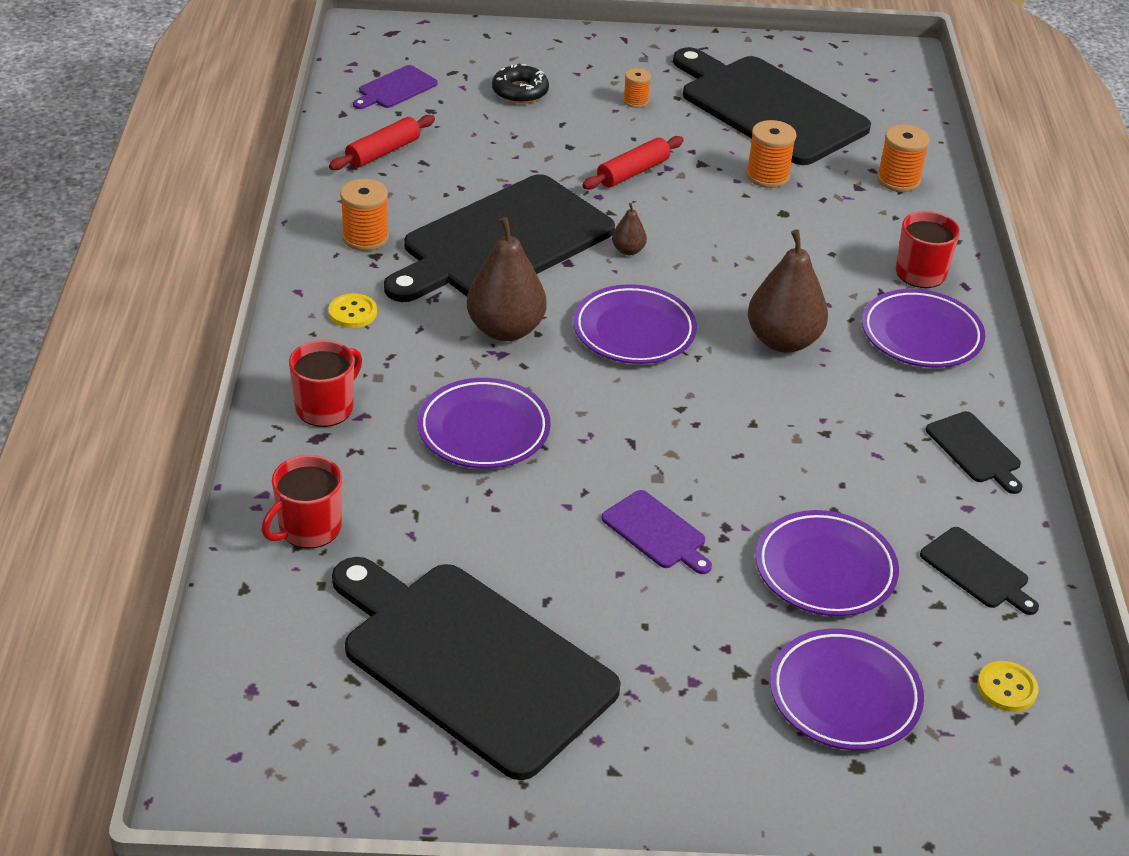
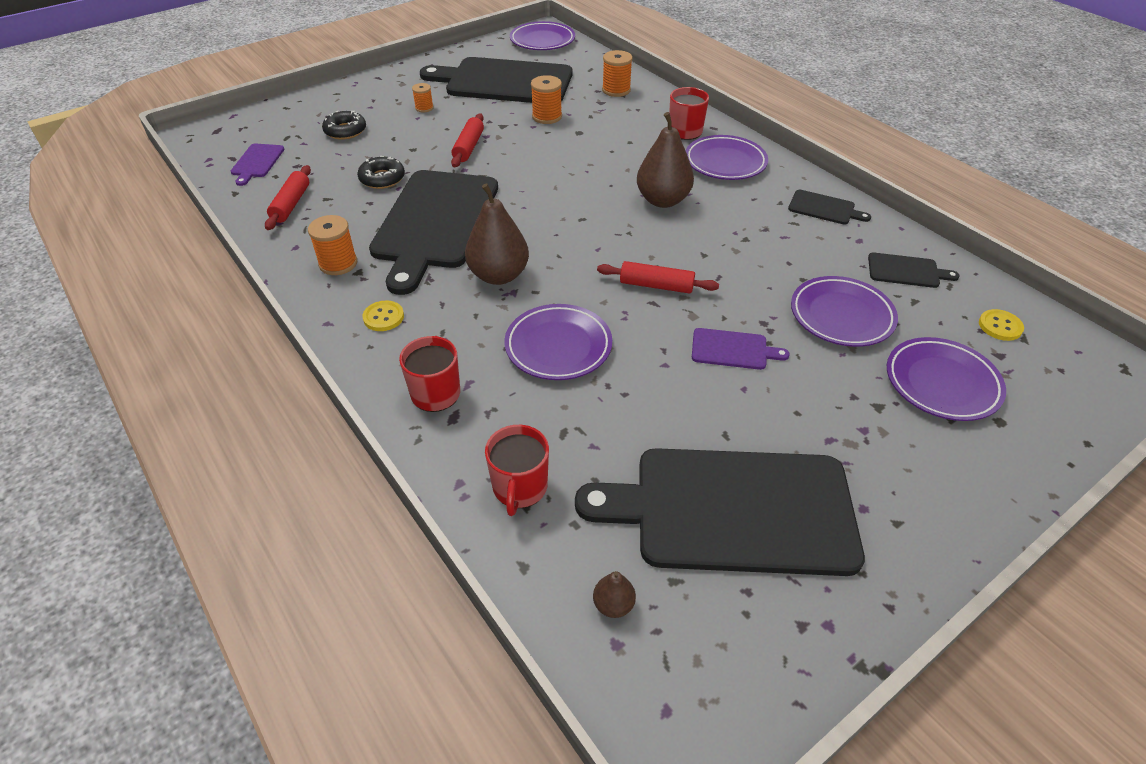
camera: 35 degrees left, 5 degrees up
(501, 166) = (382, 178): none -> black donut
(628, 250) = (518, 192): brown pear -> brown pear (613, 605)
(634, 331) = (576, 236): purple plate -> purple plate (542, 41)
(657, 427) = (656, 285): none -> red rolling pin

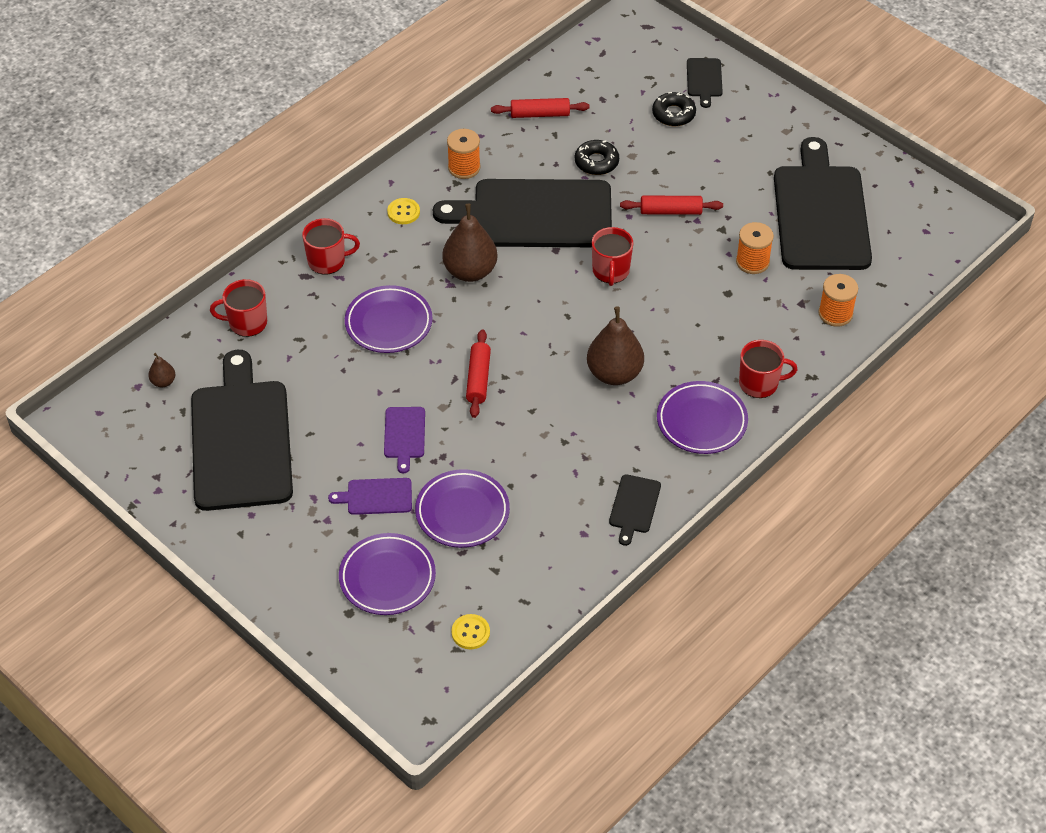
camera: 80 degrees right, 5 degrees up
(257, 162) = (600, 71): purple cutting board -> purple cutting board (376, 497)
(424, 108) = (738, 161): orange spool -> none
(531, 187) = (611, 271): none -> red mug
(542, 41) = (942, 229): purple plate -> none
(906, 271) = (540, 568): black cutting board -> black cutting board (704, 79)

